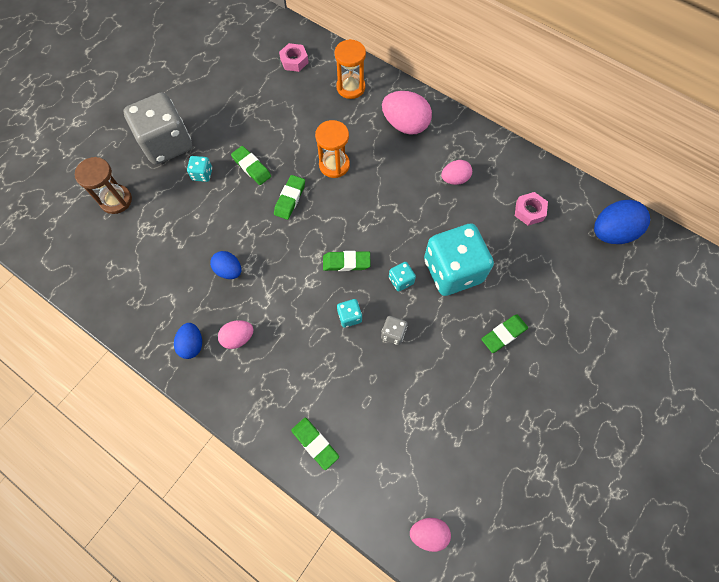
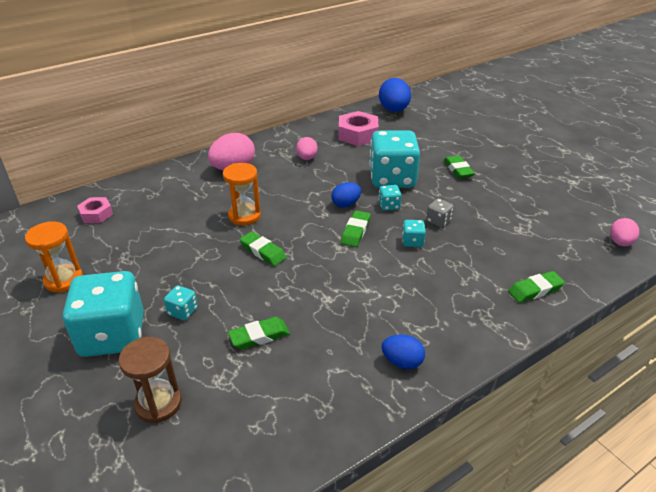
camera: 70 degrees left, 30 degrees down
(167, 144) = (113, 335): grey dice -> turquoise dice
(229, 270) = (322, 313): blue egg -> blue egg (346, 204)
(238, 338) = (407, 321): pink egg -> none
(251, 167) = (204, 270): green eraser -> green eraser (259, 336)
(350, 87) = (165, 188): orange hourglass -> orange hourglass (63, 280)
(529, 211) = (358, 134): pink nut -> pink nut, size x1.65

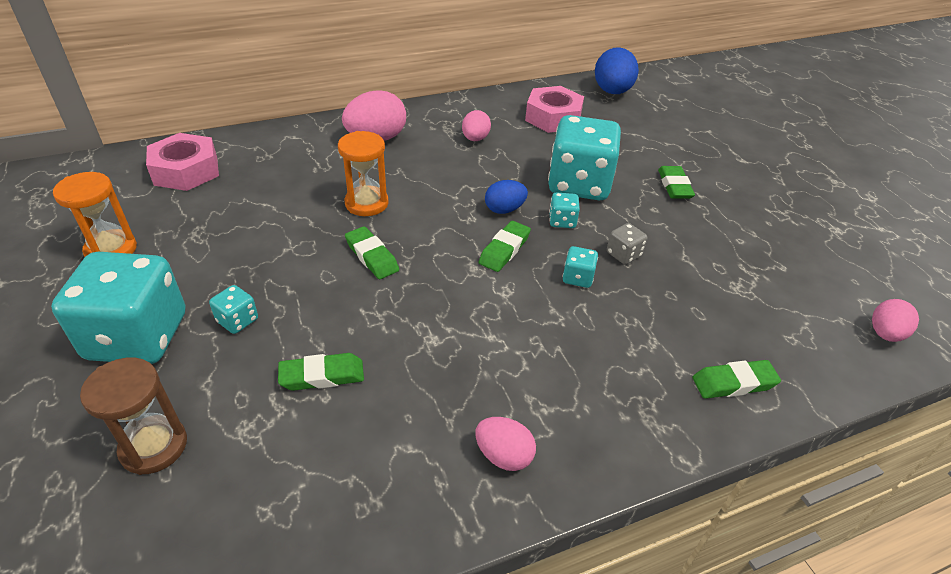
camera: 10 degrees right, 5 degrees up
(96, 214) = (186, 171): pink nut -> pink nut, size x1.65
(402, 362) = (503, 455): blue egg -> pink egg

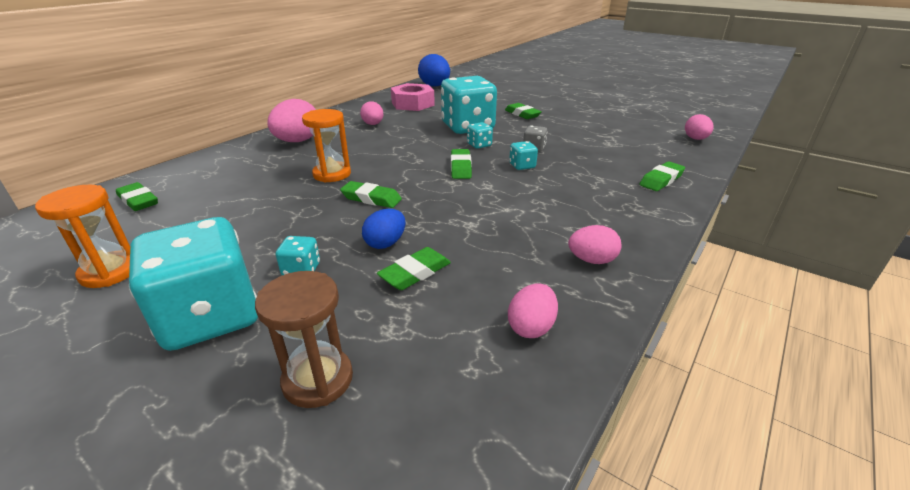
camera: 30 degrees left, 10 degrees down
(186, 171) = (138, 201): pink nut -> green eraser
(357, 499) = (531, 327): none -> pink egg
(504, 209) = (436, 150): blue egg -> blue egg (385, 243)

